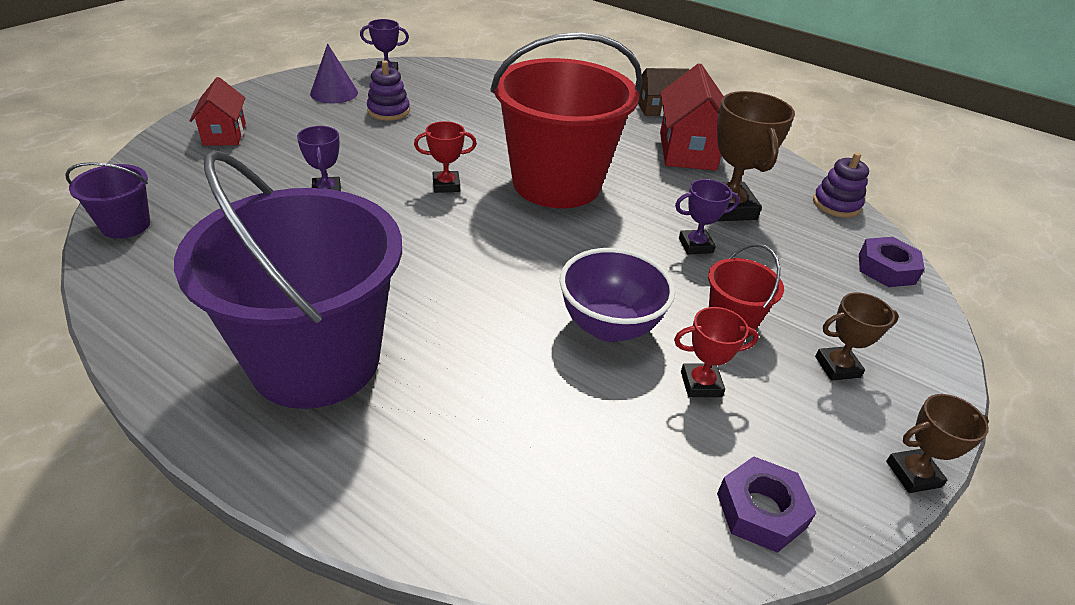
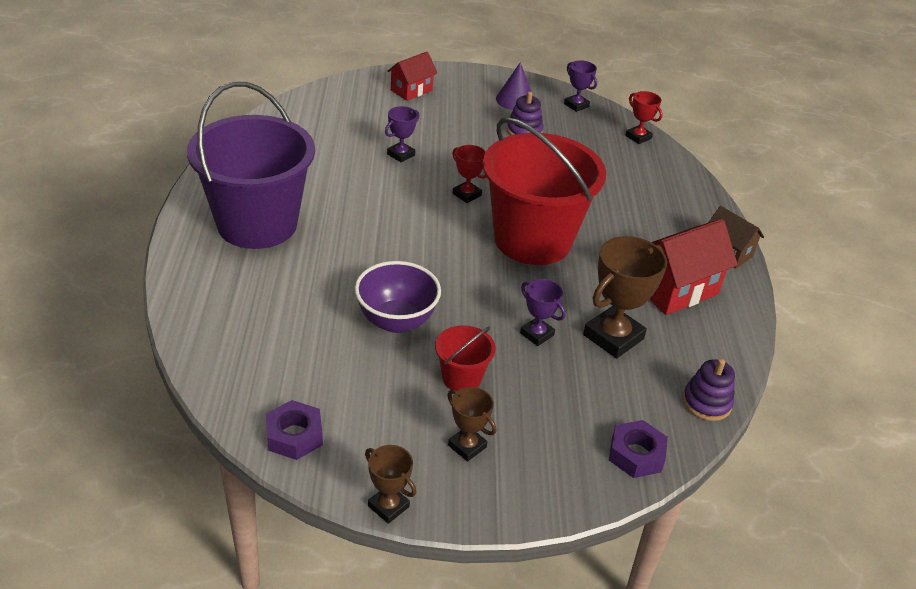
camera: 55 degrees right, 0 degrees up
(126, 225) = (293, 111): purple bucket -> none
(701, 384) = (381, 380): red trophy -> red trophy (638, 137)

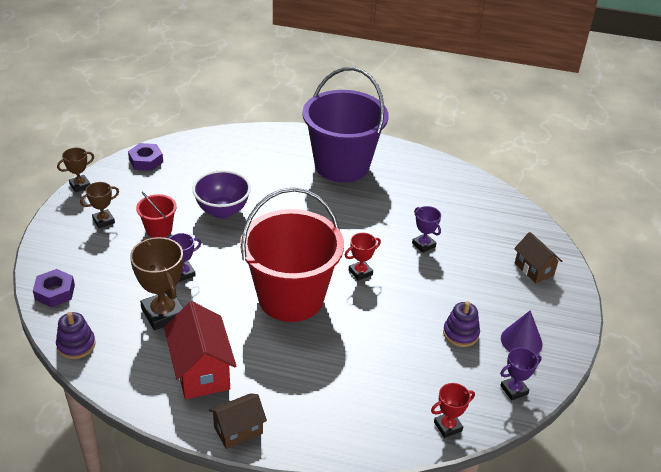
camera: 105 degrees right, 0 degrees up
(411, 90) = (534, 269): red house -> brown house

